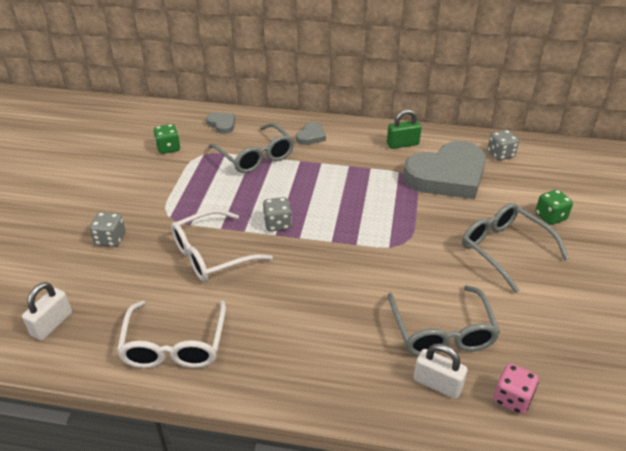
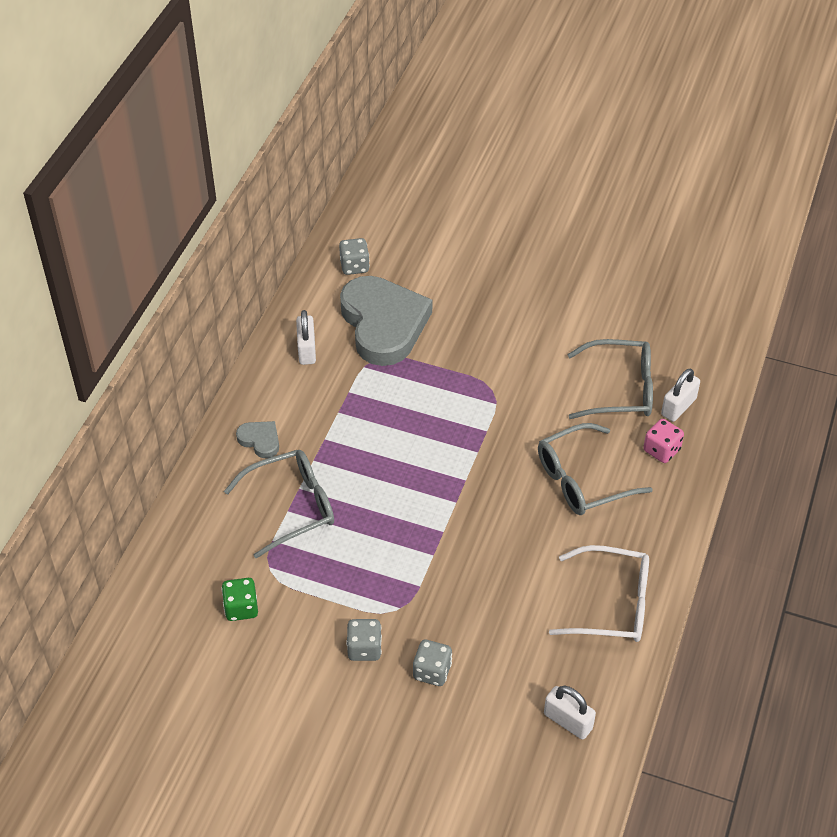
camera: 80 degrees left, 10 degrees up
(211, 255) = (480, 566): white glasses -> none
(222, 124) = (197, 540): grey heart -> none
(277, 224) = (438, 498): grey dice -> grey dice (364, 648)
(402, 144) = (307, 350): green padlock -> white padlock
(504, 249) = (517, 312): grey glasses -> grey glasses (581, 480)
(512, 398) = (697, 362): pink dice -> pink dice (661, 450)
(550, 217) = (475, 261): green dice -> none

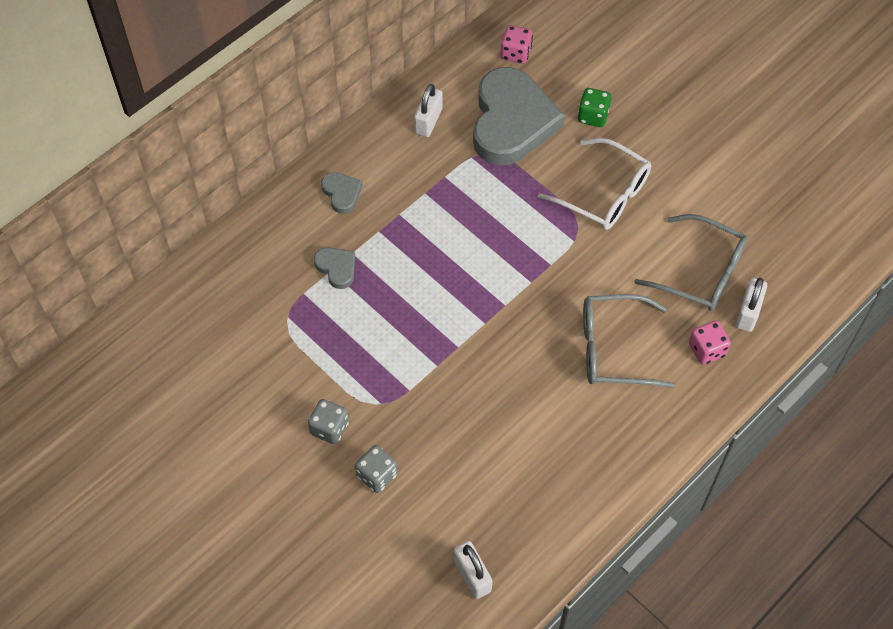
camera: 25 degrees right, 10 degrees up
(241, 608) = (244, 345): green dice -> green dice (593, 116)
(292, 506) = (337, 268): grey glasses -> grey heart
(354, 266) = (515, 53): grey dice -> pink dice
(612, 604) = (574, 482): white glasses -> white glasses (604, 194)
(678, 407) = (748, 313): white padlock -> white padlock turned 45 degrees counterclockwise

